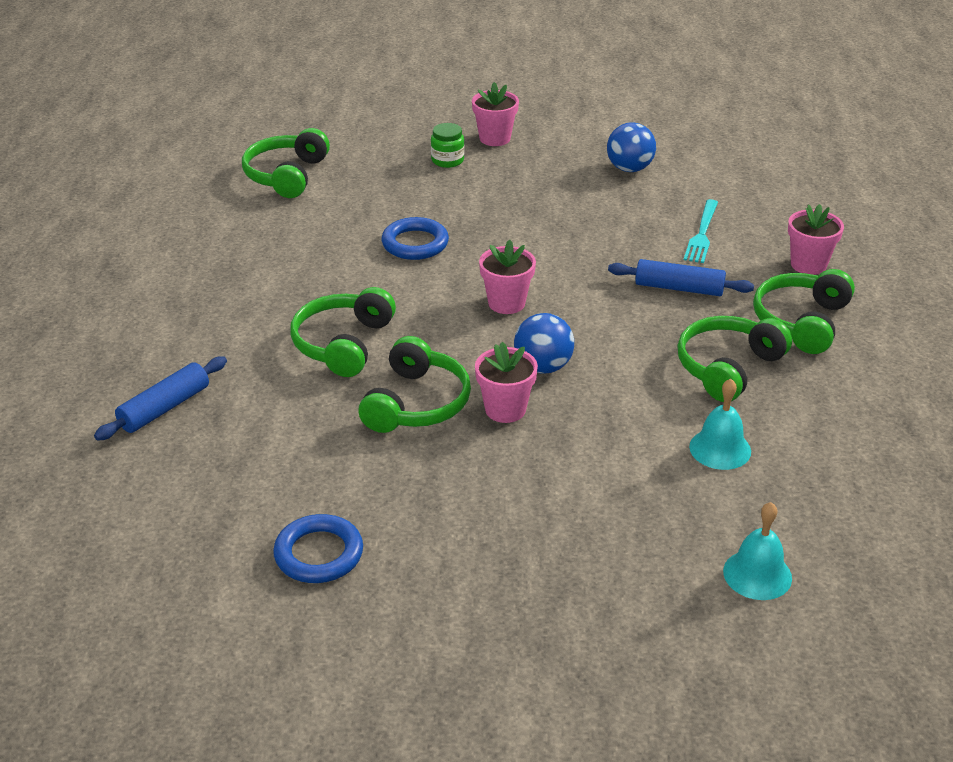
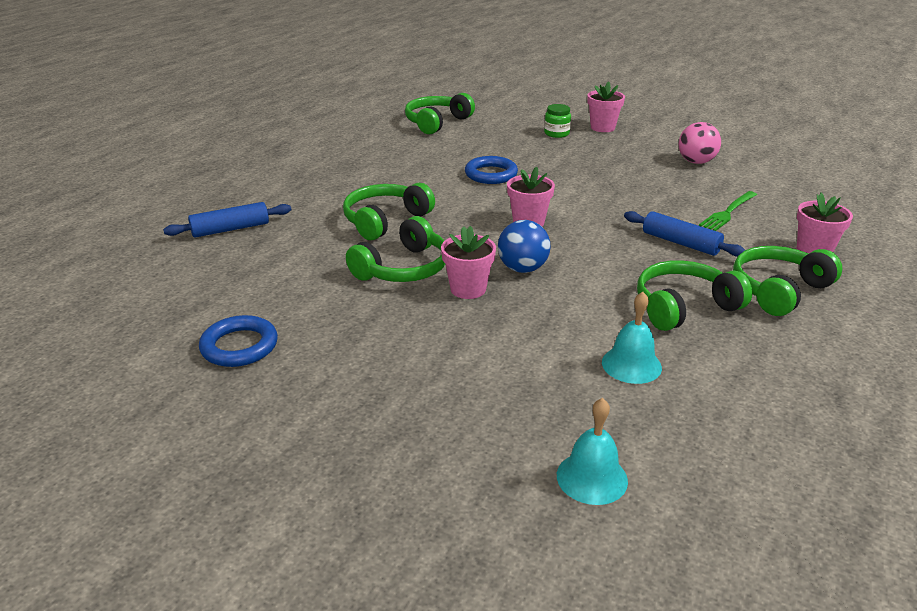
camera: 25 degrees right, 5 degrees down
(629, 168) = (696, 162): blue ball -> pink ball
(702, 234) = (727, 213): turquoise fork -> green fork

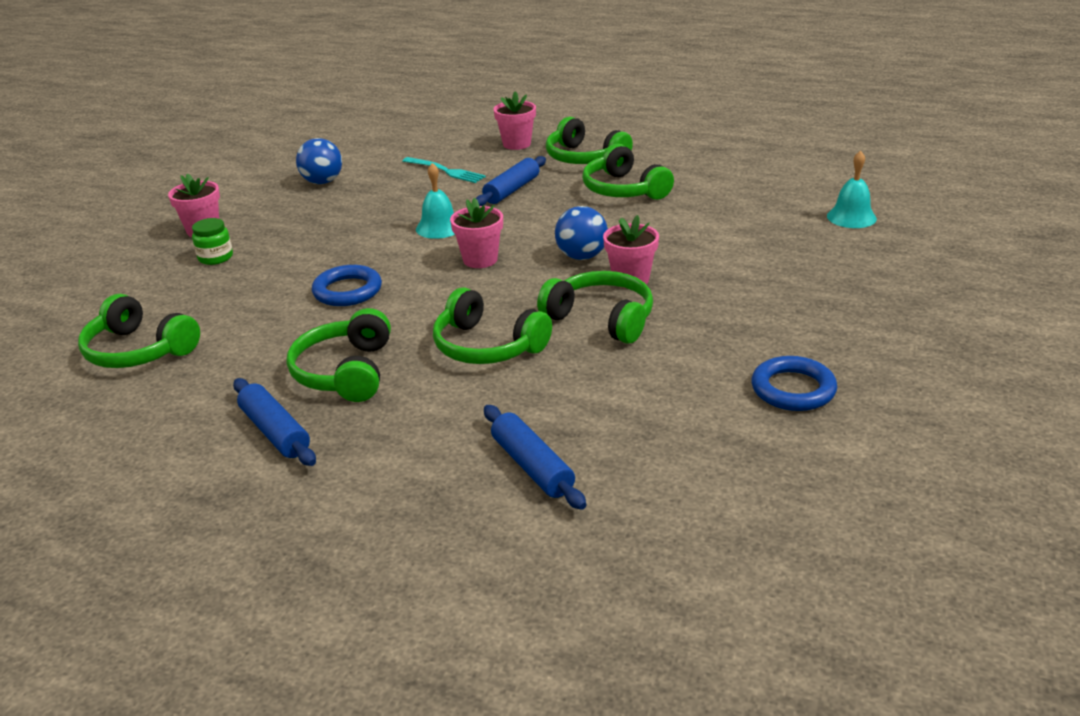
camera: 95 degrees left, 0 degrees up
(325, 159) = (275, 432): none -> blue rolling pin
(378, 175) = (345, 372): none -> green headphones
(631, 365) = (716, 207): turquoise bell -> turquoise bell (439, 227)
(696, 162) = (322, 182): pink ball -> blue ball
(727, 213) = (446, 171): green fork -> turquoise fork

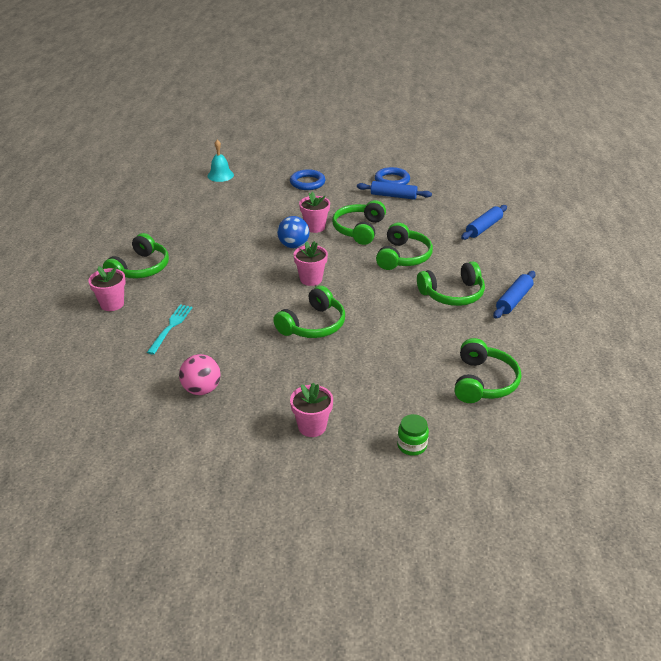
camera: 110 degrees left, 5 degrees up
(215, 257) = (353, 399): green jar -> green jar (412, 445)
(322, 182) = (202, 389): blue ball -> pink ball
(347, 291) = (371, 319): blue ring -> blue ring (307, 183)
(439, 227) = (271, 306): turquoise bell -> none
(512, 190) = (203, 288): blue rolling pin -> blue rolling pin (393, 196)
(624, 190) = (195, 245): green headphones -> green headphones (313, 325)

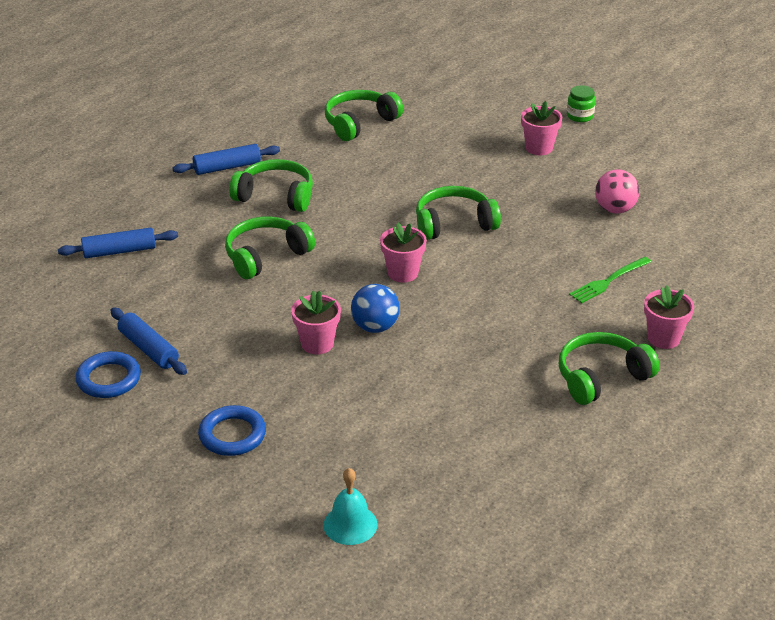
camera: 145 degrees left, 0 degrees up
(171, 326) = (608, 281): turquoise fork -> green fork
(359, 229) = (266, 314): green headphones -> none
(412, 445) = (472, 110): green jar -> green jar (580, 116)

